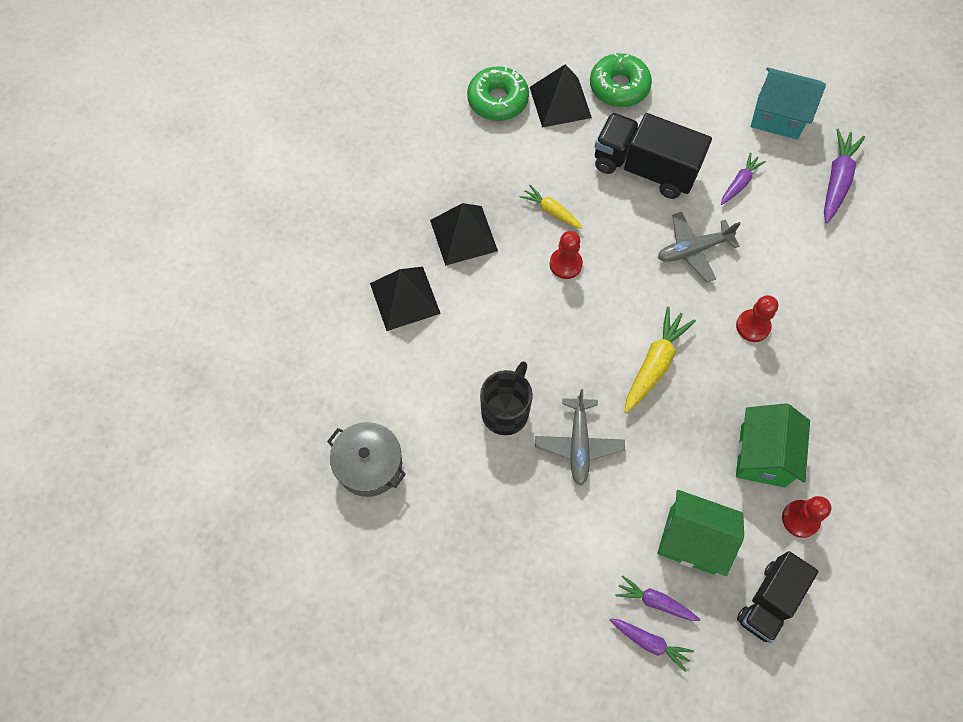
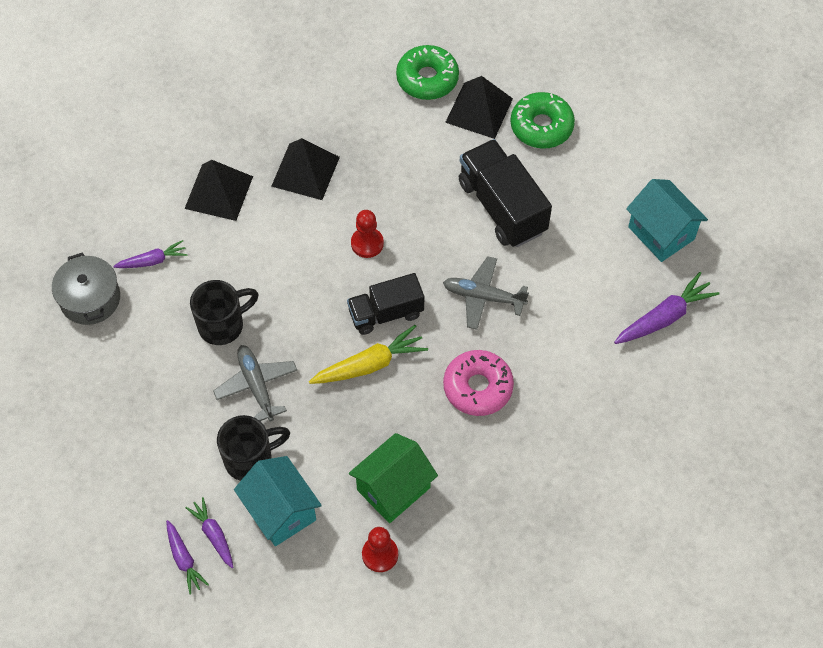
camera: 35 degrees right, 5 degrees down
(551, 211) = (392, 195): yellow carrot -> none
(579, 444) = (256, 385): grey plane -> grey plane turned 120 degrees clockwise
(628, 512) = (250, 459): none -> black mug
(691, 540) = (280, 511): green house -> turquoise house
(739, 183) = (574, 267): purple carrot -> purple carrot (152, 261)
(753, 326) = (478, 387): red pawn -> pink donut
(769, 601) = (300, 594): black truck -> black truck (386, 313)

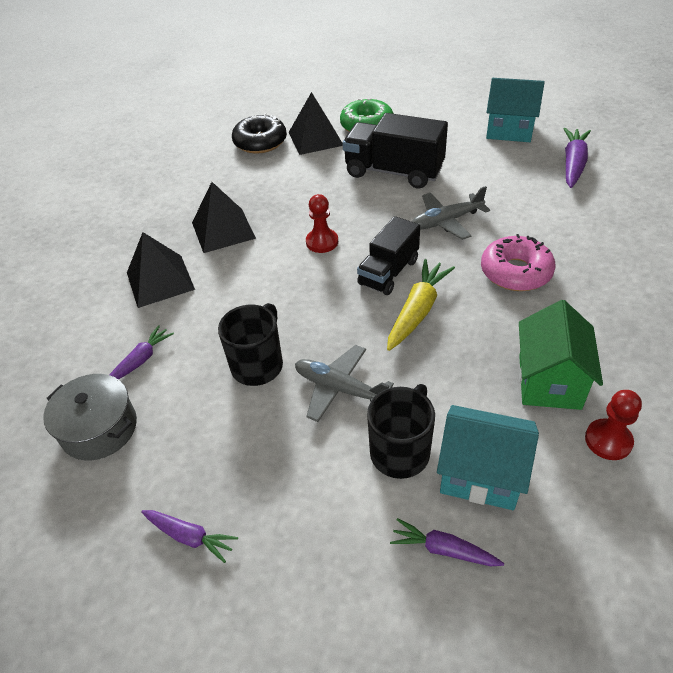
camera: 35 degrees left, 15 degrees down
(184, 559) = (441, 602): purple carrot -> purple carrot (189, 536)
(427, 79) = (260, 142): green donut -> black donut

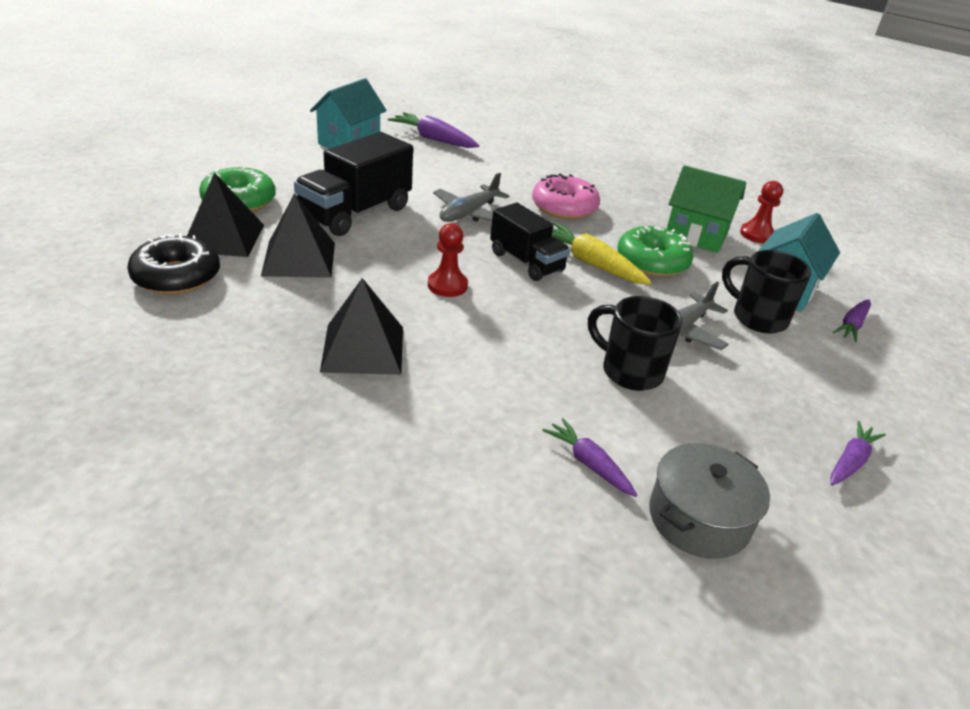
camera: 80 degrees left, 10 degrees down
(160, 281) = (435, 423): black pyramid -> black pyramid (299, 259)
(446, 221) = (469, 213): grey plane -> grey plane turned 45 degrees clockwise
(456, 353) = (652, 262): none -> green donut

